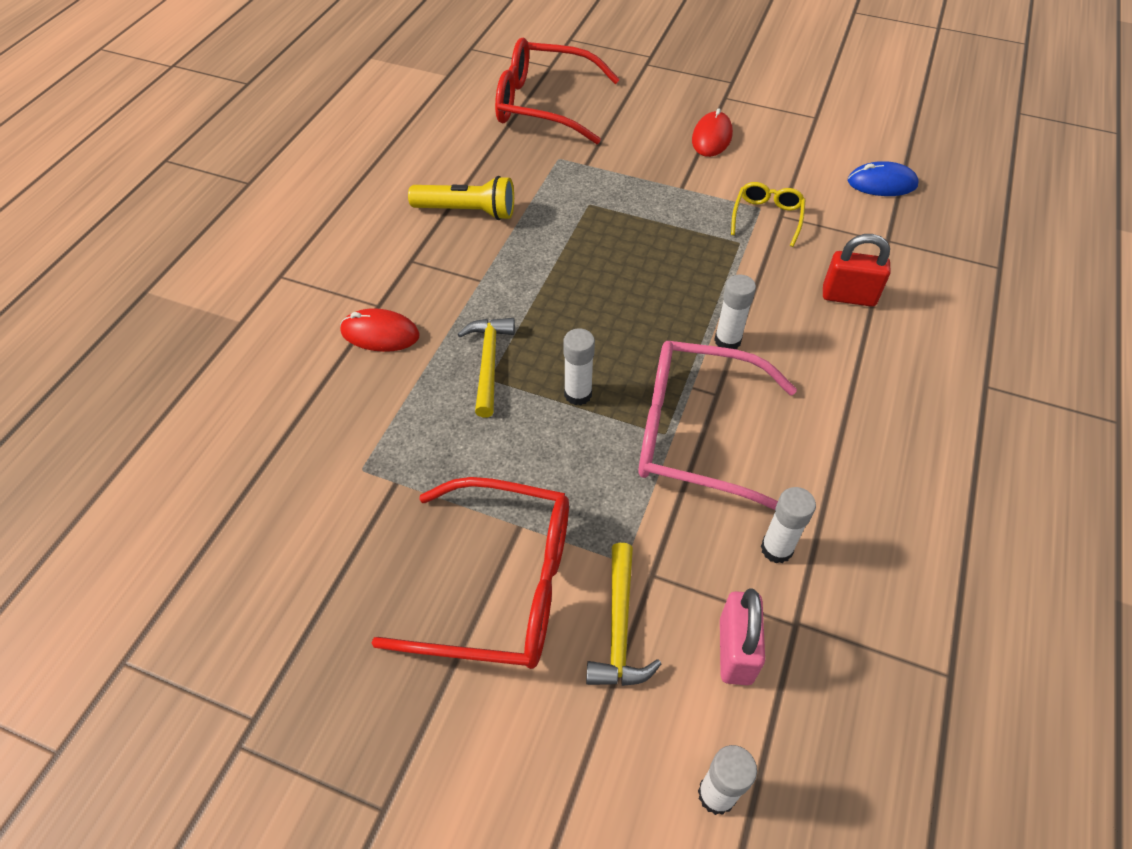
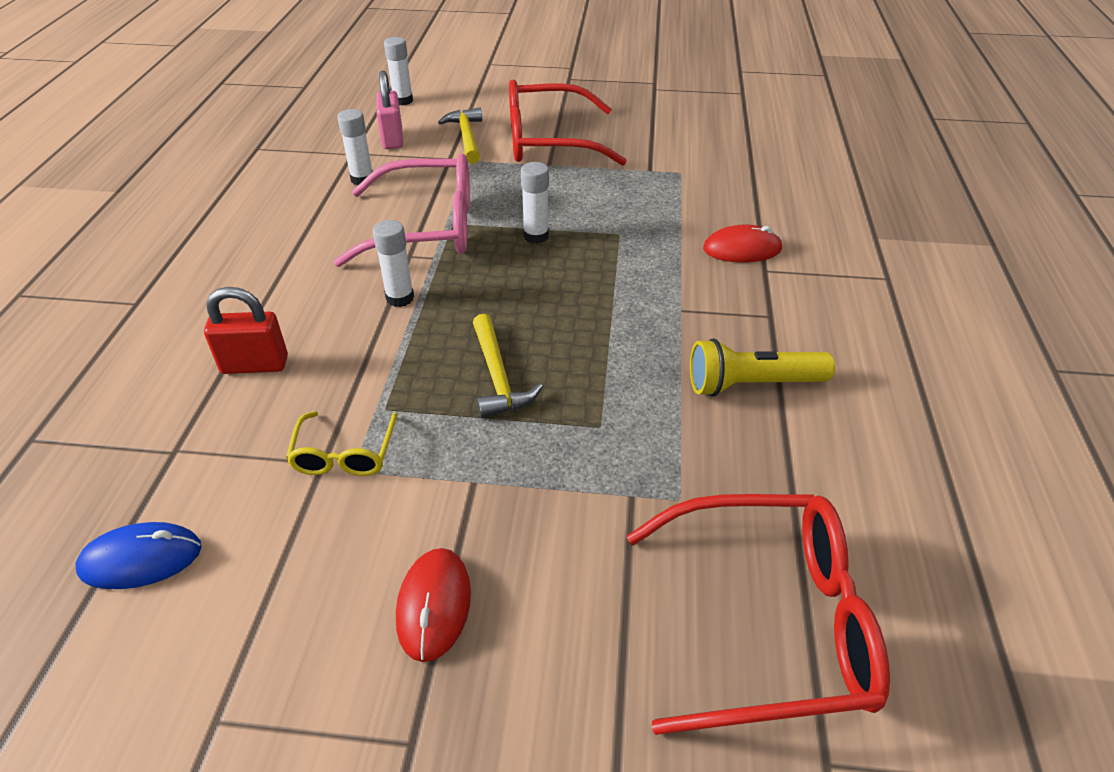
camera: 165 degrees right, 10 degrees down
(488, 362) = (627, 244): yellow hammer -> yellow hammer (498, 377)

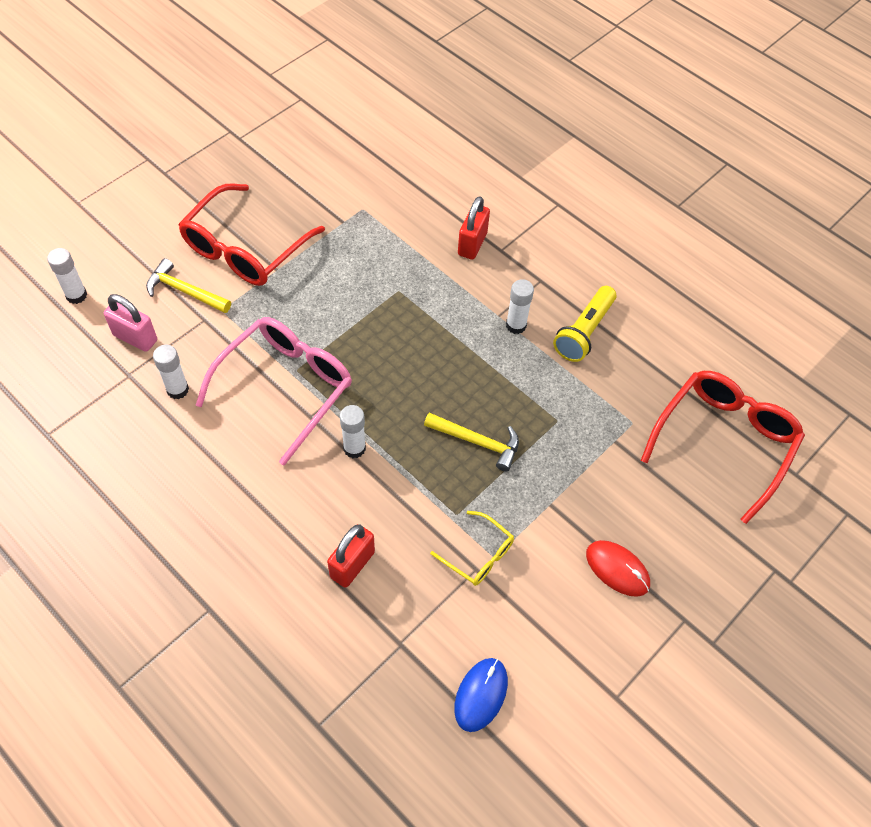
camera: 55 degrees left, 15 degrees up
(536, 236) = (357, 334): white glue stick -> white glue stick (516, 325)
(742, 249) = (472, 244): red mouse -> red padlock

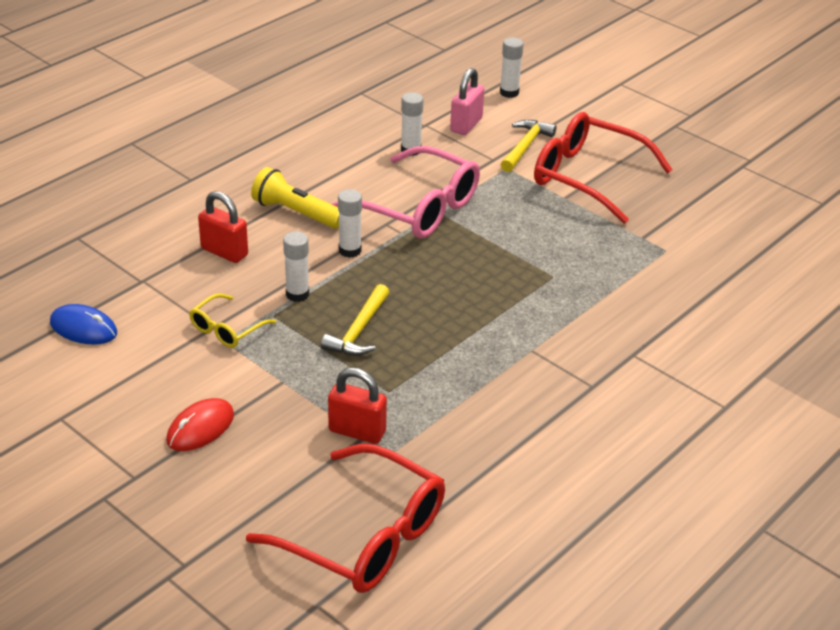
camera: 90 degrees right, 20 degrees down
(472, 244) = (635, 331): red padlock -> red padlock (357, 431)
(516, 325) = (519, 363): white glue stick -> white glue stick (297, 294)
(584, 332) = (519, 420): yellow flashlight -> yellow flashlight (296, 213)

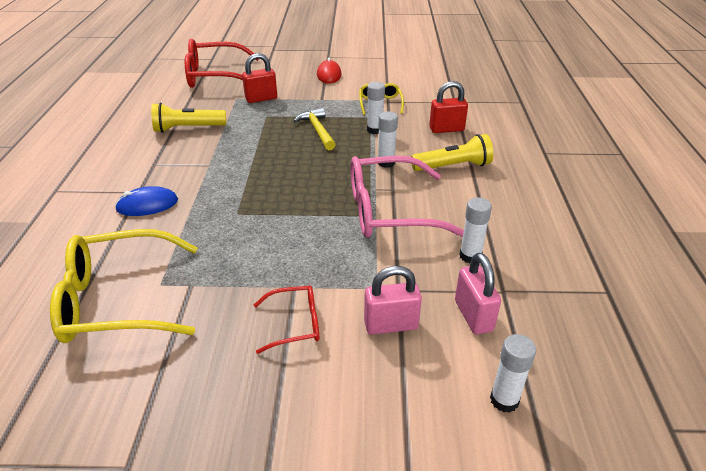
camera: 140 degrees right, 0 degrees up
(83, 328) = (437, 78): blue mouse -> blue mouse (147, 205)
(507, 426) = (188, 128): none -> yellow flashlight
(525, 146) = (391, 325): yellow hammer -> pink padlock
(587, 177) = (295, 324): red glasses -> red glasses, size x0.50
(707, 254) = (118, 300): none -> yellow glasses

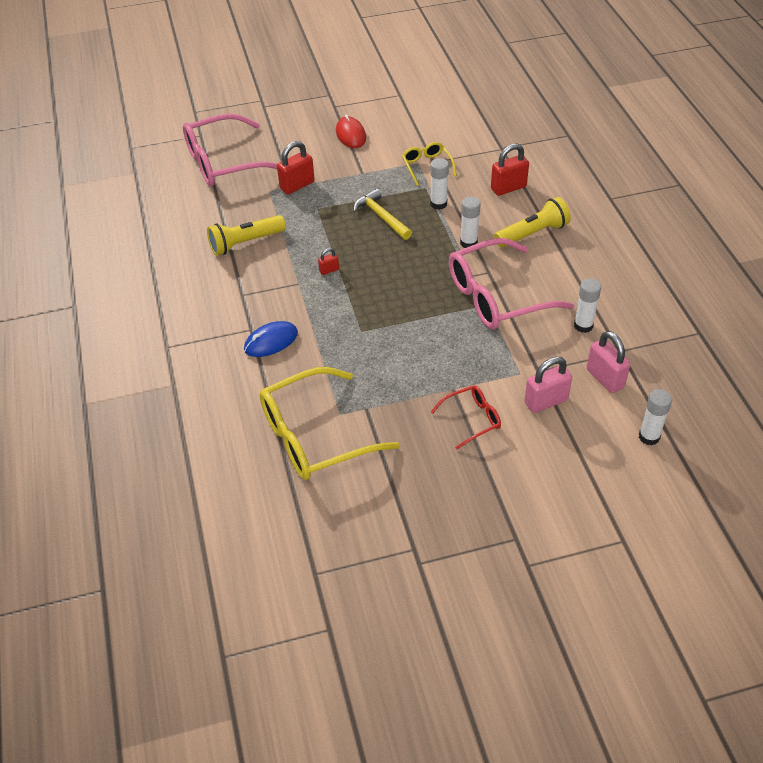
camera: 15 degrees left, 10 degrees up
(215, 76) = (224, 162): red glasses -> pink glasses
(243, 160) = (329, 270): none -> red padlock

